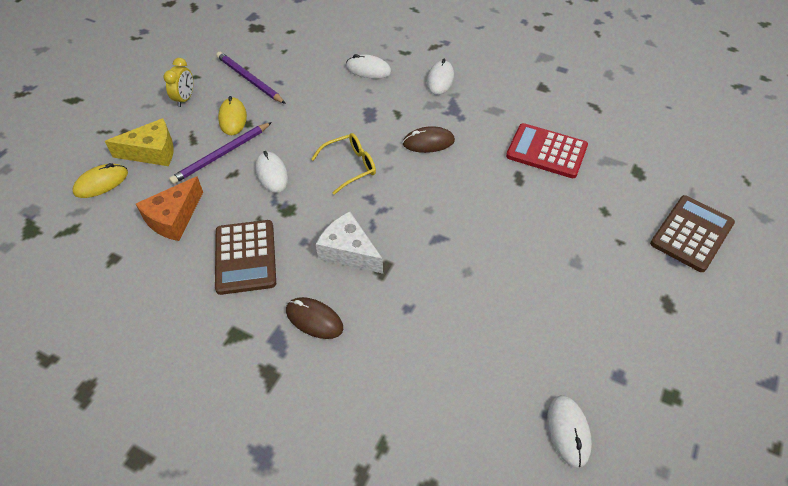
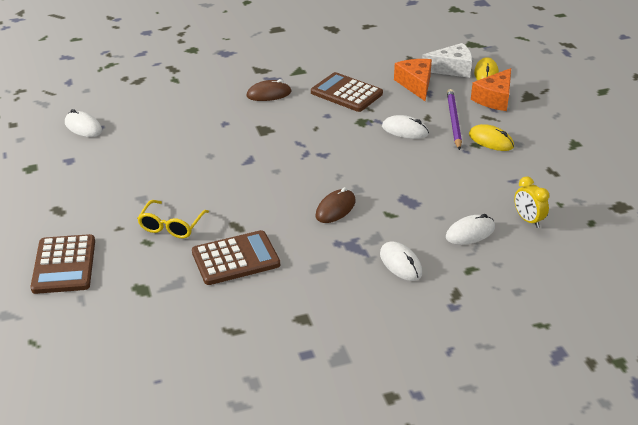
camera: 135 degrees right, 15 degrees down
(152, 152) = (494, 99): yellow cheese -> orange cheese
(185, 99) = (544, 131): yellow clock -> yellow clock (528, 220)
(249, 79) = (535, 168): purple pencil -> none
(349, 251) = (294, 125): white cheese -> white cheese (452, 69)
(350, 166) = (364, 162): yellow glasses -> yellow glasses (171, 226)
(546, 151) = (235, 259): red calculator -> brown calculator

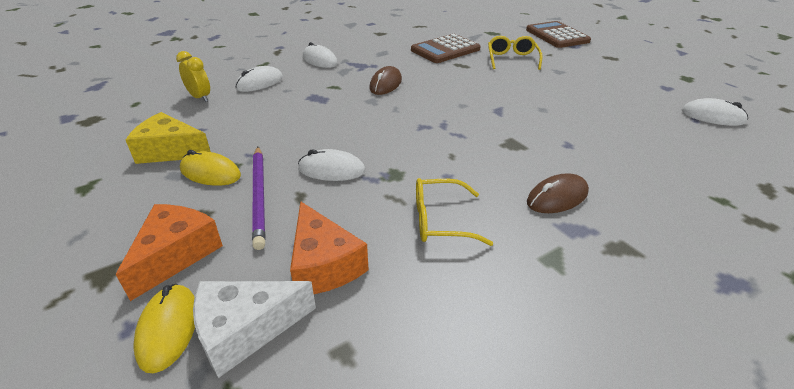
camera: 165 degrees right, 0 degrees up
(346, 93) = (440, 220): brown calculator -> yellow glasses
(528, 163) = (170, 151): none -> yellow cheese

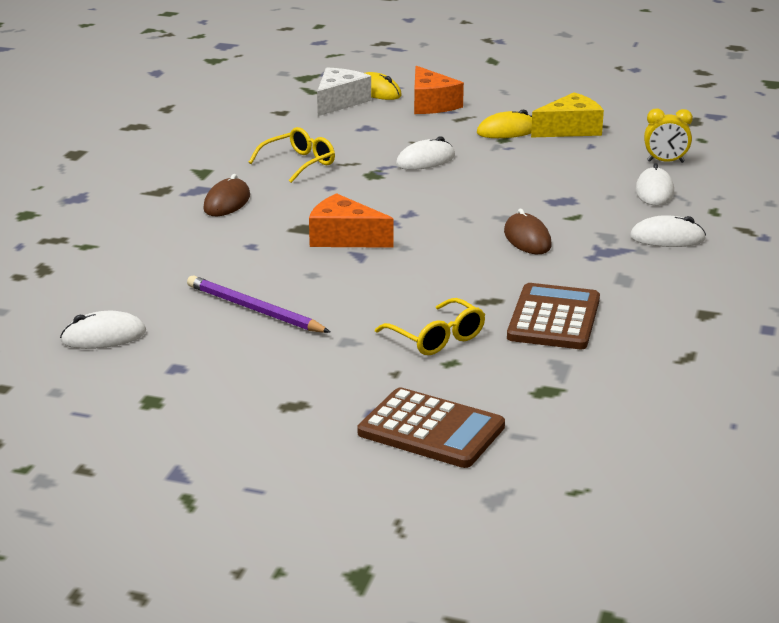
camera: 140 degrees right, 10 degrees down
(259, 196) = (443, 134): purple pencil -> purple pencil (254, 310)
(323, 264) = (341, 127): orange cheese -> orange cheese (344, 238)

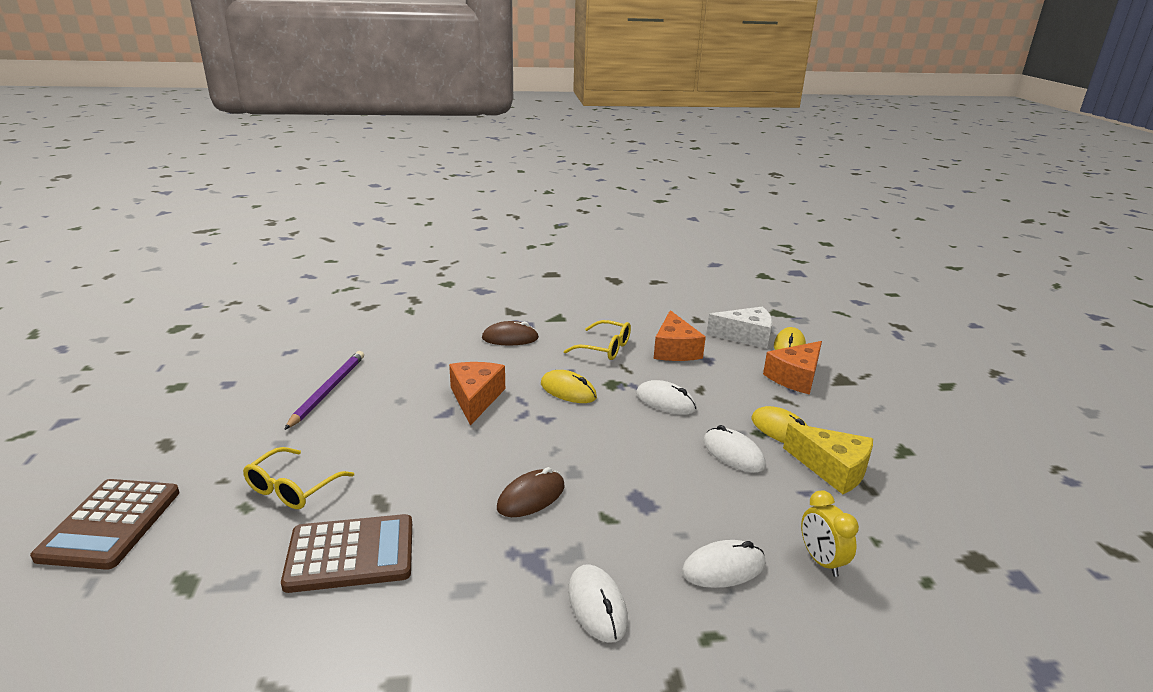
camera: 65 degrees right, 0 degrees up
(103, 337) = (272, 348): white mouse -> white mouse (733, 454)
(334, 135) = (675, 350): none -> orange cheese
(368, 195) = (568, 391): none -> yellow mouse

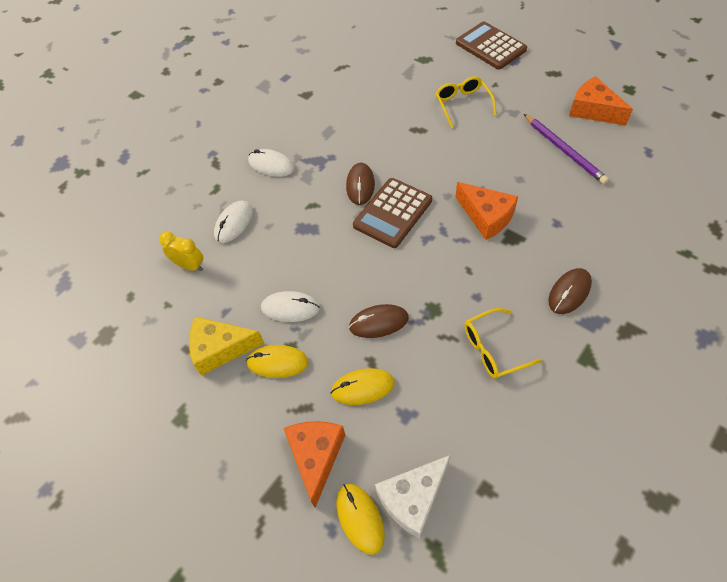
camera: 140 degrees right, 30 degrees up
(350, 554) = (390, 107): brown calculator -> brown calculator (392, 213)
(568, 391) = (449, 274): yellow mouse -> yellow mouse (362, 387)
(665, 401) = (378, 322): white mouse -> brown mouse
(675, 350) = (444, 403): orange cheese -> orange cheese (593, 110)

